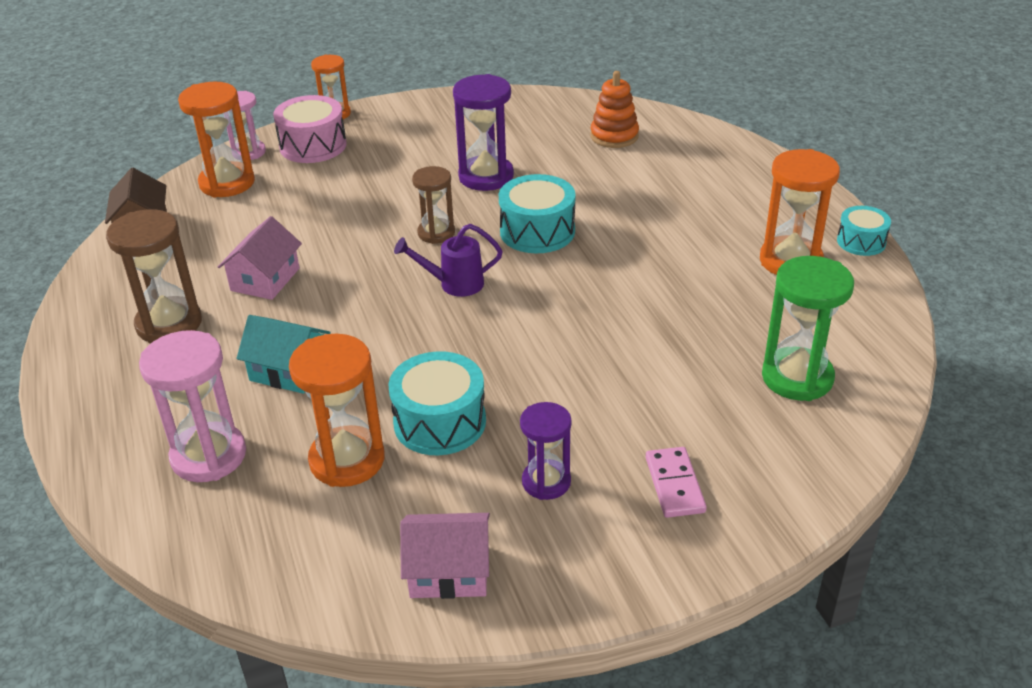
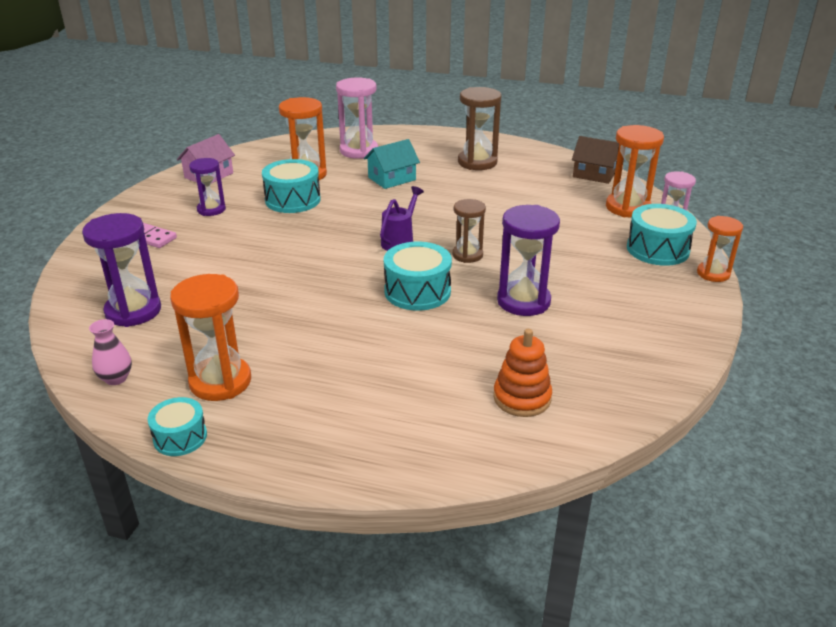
camera: 125 degrees right, 5 degrees down
(265, 279) = (487, 192): pink house -> none
(313, 146) = (657, 249): pink drum -> turquoise drum
(797, 377) = (133, 311): green hourglass -> purple hourglass
(872, 315) = (116, 378): none -> pink vase

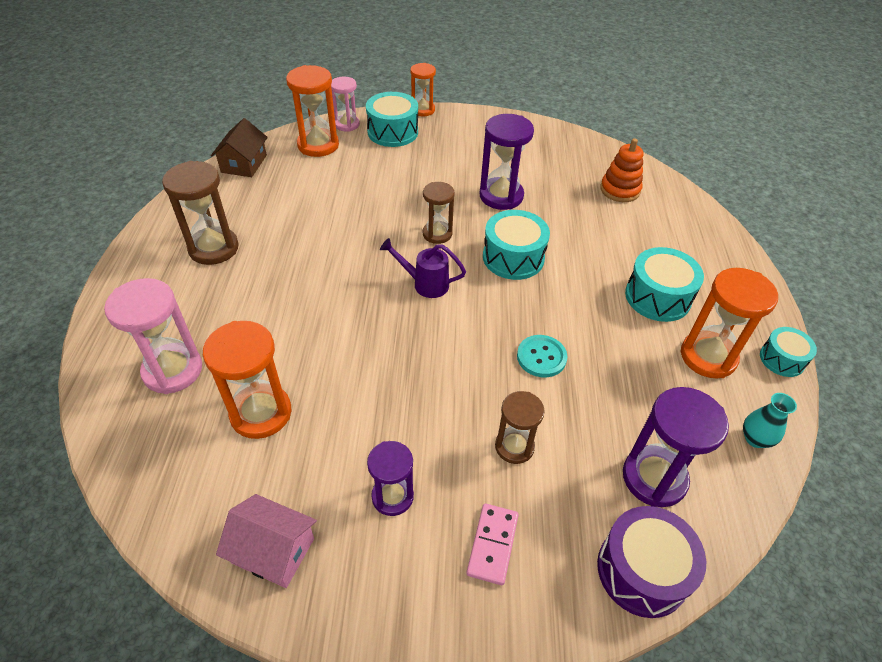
camera: 105 degrees left, 15 degrees up
(78, 287) = (642, 570): none -> purple drum
(116, 378) = (755, 439): pink vase -> turquoise vase
(210, 256) = (514, 446): none -> brown hourglass
(284, 283) = (541, 357): none -> turquoise button
(293, 200) = (345, 406): turquoise drum -> turquoise drum (657, 297)
(392, 178) = (267, 317): turquoise house -> none

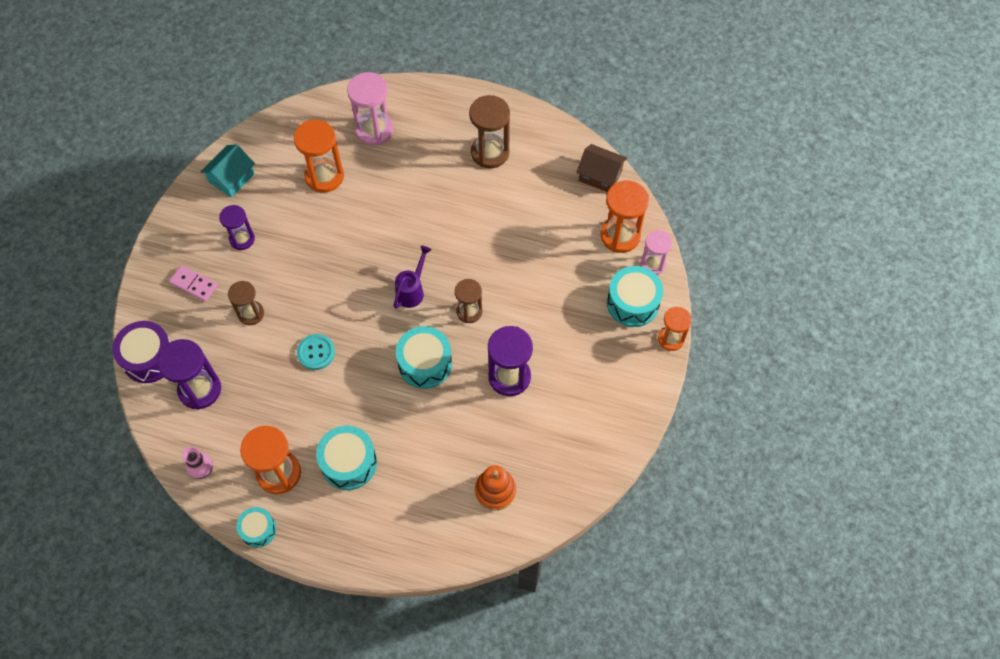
camera: 105 degrees right, 15 degrees up
(273, 550) = (232, 178): pink house -> turquoise house
(755, 439) = (202, 470): turquoise vase -> pink vase

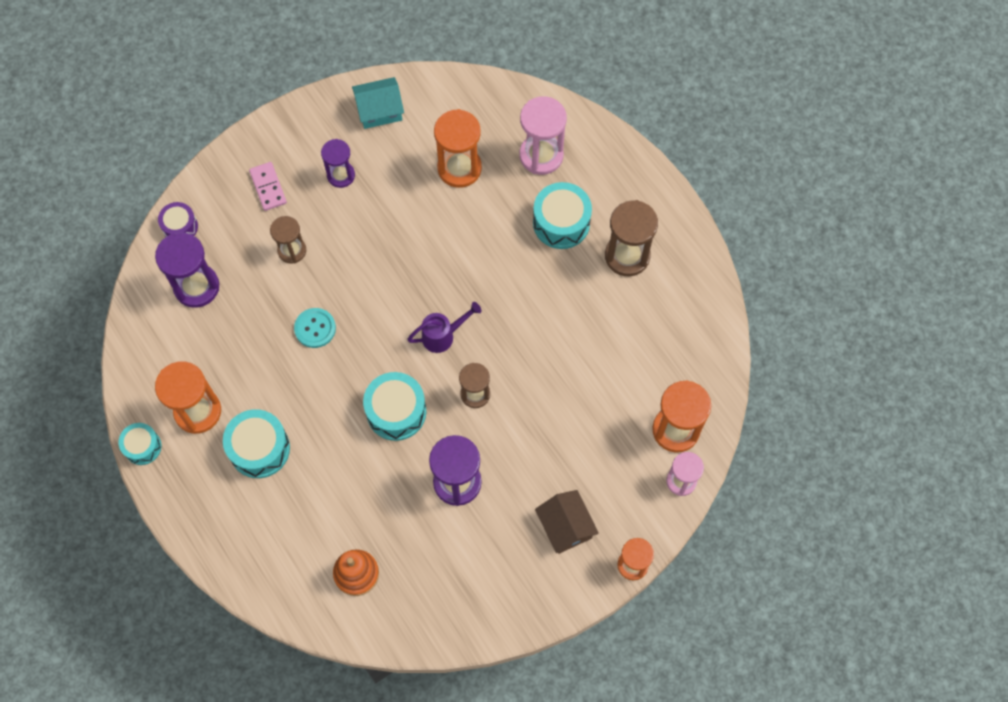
camera: 40 degrees right, 5 degrees up
(149, 358) = (180, 227): purple drum -> purple drum, size x0.62
(202, 470) = (142, 359): pink vase -> none
(600, 175) = (710, 356): brown house -> brown house (565, 526)
(632, 303) = (628, 503): turquoise drum -> turquoise drum (561, 223)

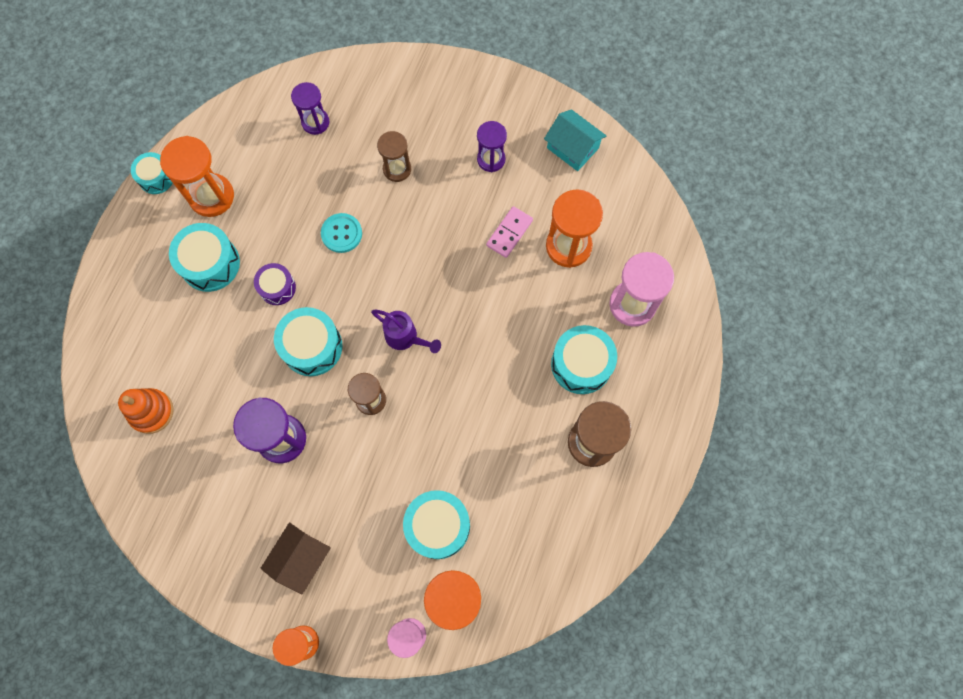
camera: 55 degrees right, 5 degrees up
(180, 227) = (358, 75): purple drum -> purple drum (277, 288)
(196, 287) = (315, 122): purple hourglass -> purple hourglass, size x0.63
(268, 187) = (439, 113): pink domino -> pink domino (509, 233)
(612, 407) = (438, 526): none -> turquoise drum

